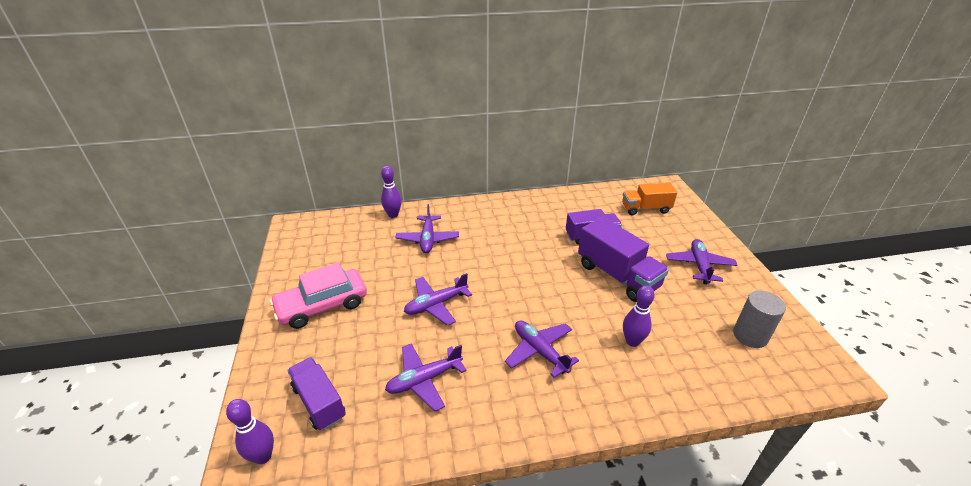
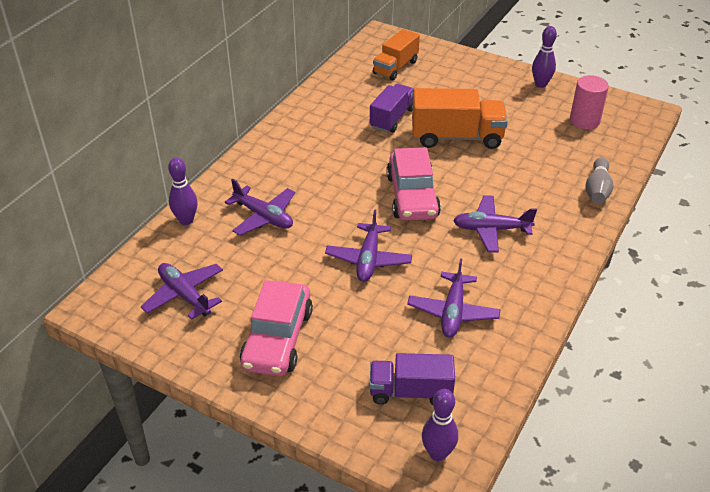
camera: 50 degrees left, 5 degrees up
(524, 289) = (412, 196): none -> pink car
(617, 276) = (456, 137): purple truck -> orange truck
(632, 341) = (532, 176): purple bowling pin -> purple bowling pin (540, 84)
(674, 394) = (597, 190): none -> grey bowling pin
(699, 266) = (495, 91): purple plane -> purple plane (184, 295)
(750, 335) = (584, 121): grey cylinder -> pink cylinder

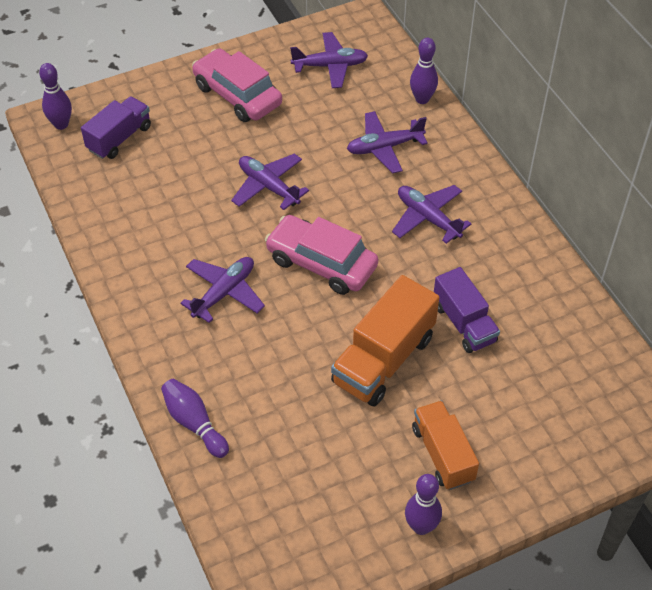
camera: 125 degrees right, 10 degrees up
(395, 67) = (573, 391): orange truck -> orange truck (443, 454)
(453, 312) = (161, 205): purple plane -> purple plane (428, 218)
(584, 121) = (311, 513): pink cylinder -> none
(597, 190) = (194, 423): grey bowling pin -> purple bowling pin

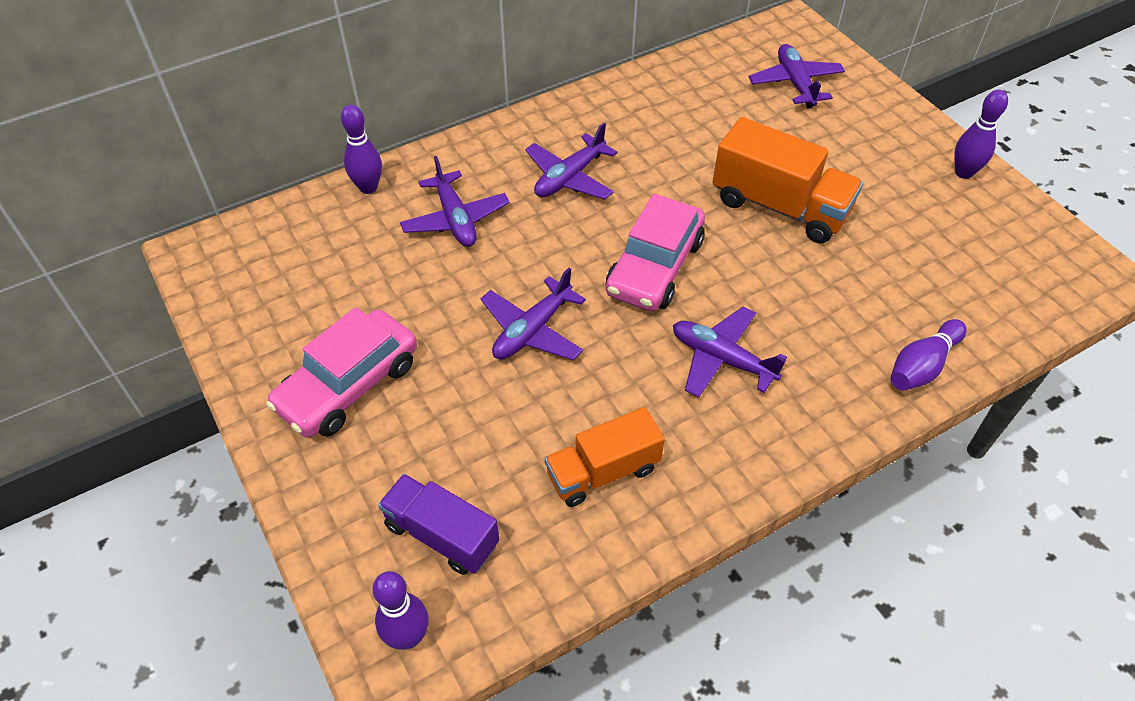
camera: 95 degrees left, 0 degrees up
(330, 66) = (295, 282): purple plane -> purple plane (795, 83)
(443, 454) = (878, 160): orange truck -> orange truck (603, 471)
(464, 323) = (714, 147): purple truck -> none

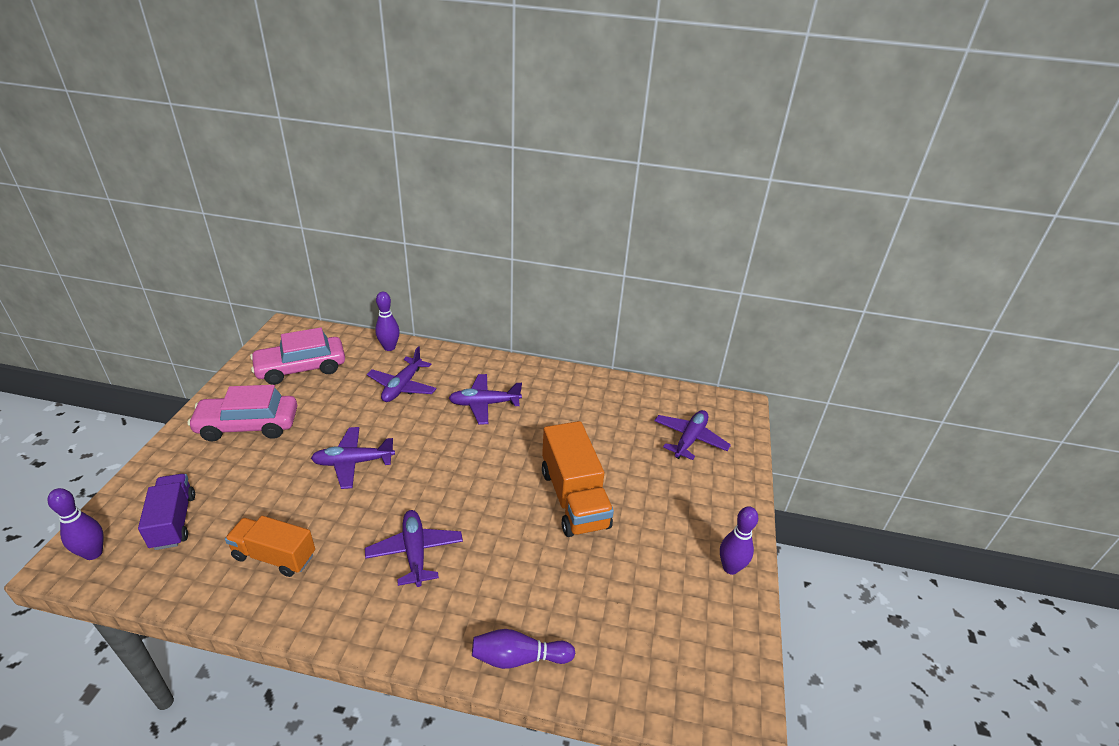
camera: 40 degrees right, 15 degrees down
(655, 267) = (456, 478): pink car -> pink car (301, 368)

